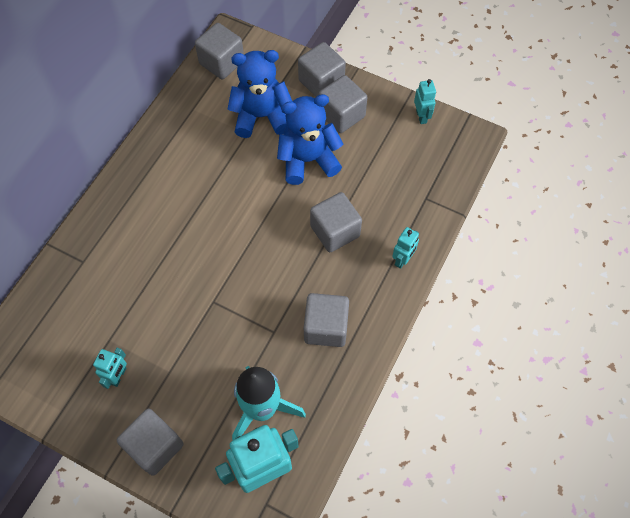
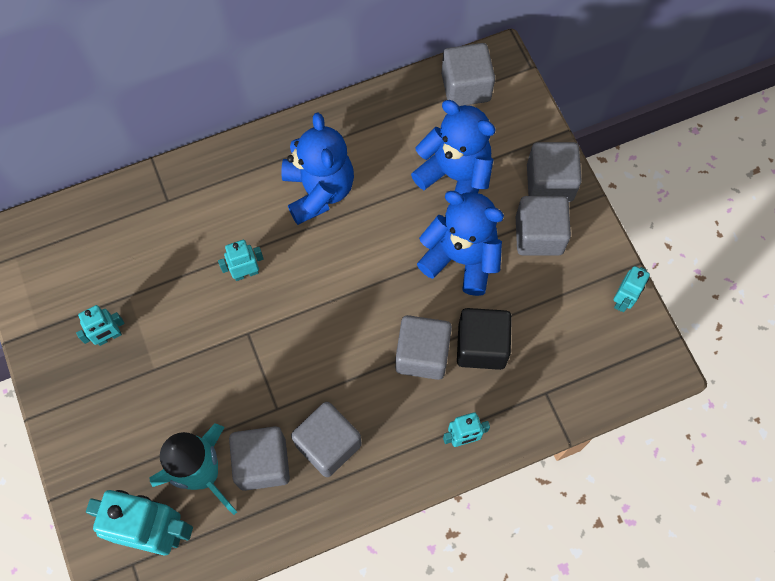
camera: 40 degrees right, 5 degrees up
(155, 446) = (86, 428): grey cube -> grey cube (262, 463)
(178, 266) = (246, 273): none -> turquoise robot
(182, 184) = (318, 191): none -> blue teddy bear
(365, 200) = (481, 346): none -> black cube

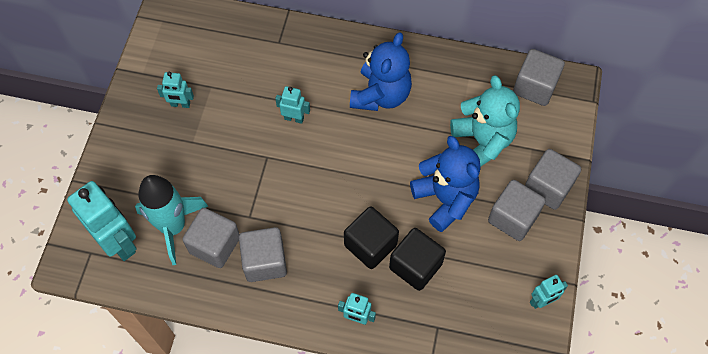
camera: 35 degrees right, 5 degrees down
(422, 354) = (370, 245): grey cube -> black cube
(455, 176) = (482, 141): blue teddy bear -> turquoise teddy bear

